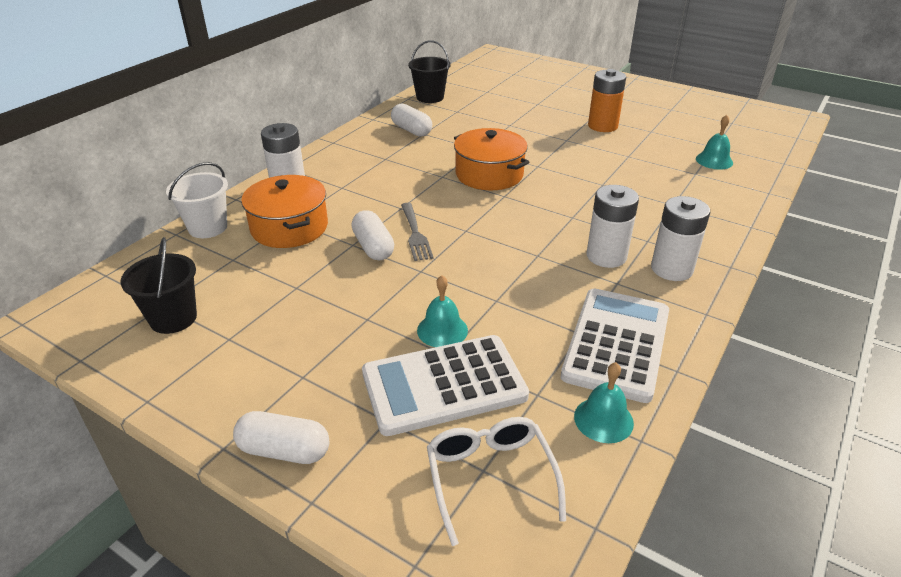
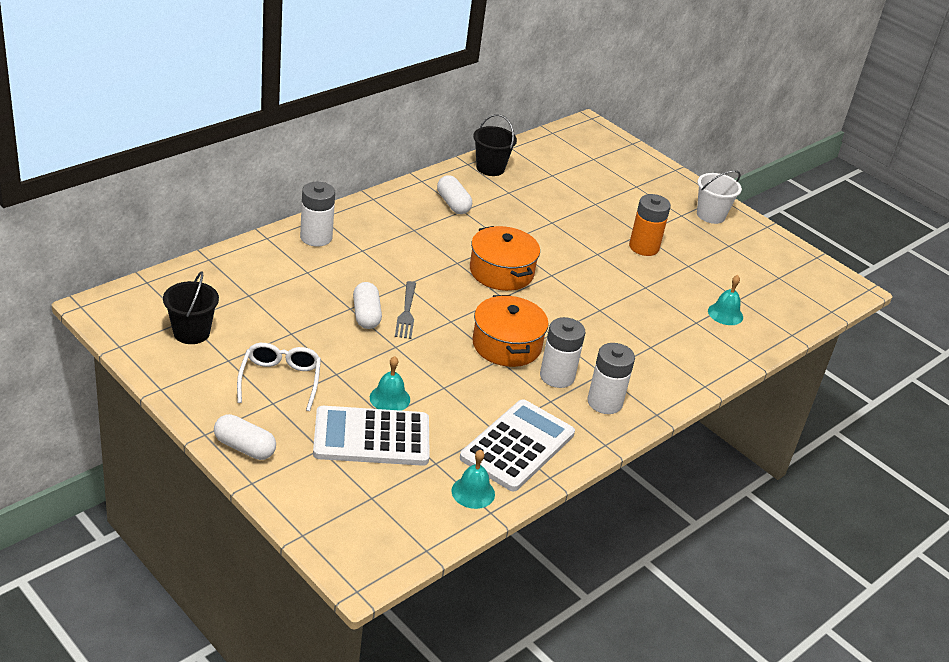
camera: 10 degrees right, 0 degrees up
(208, 227) = (236, 260): white bucket -> white bucket (711, 215)
(289, 227) = (303, 278): orange pot -> orange pot (506, 345)
(490, 479) = (374, 504): white glasses -> white glasses (280, 381)

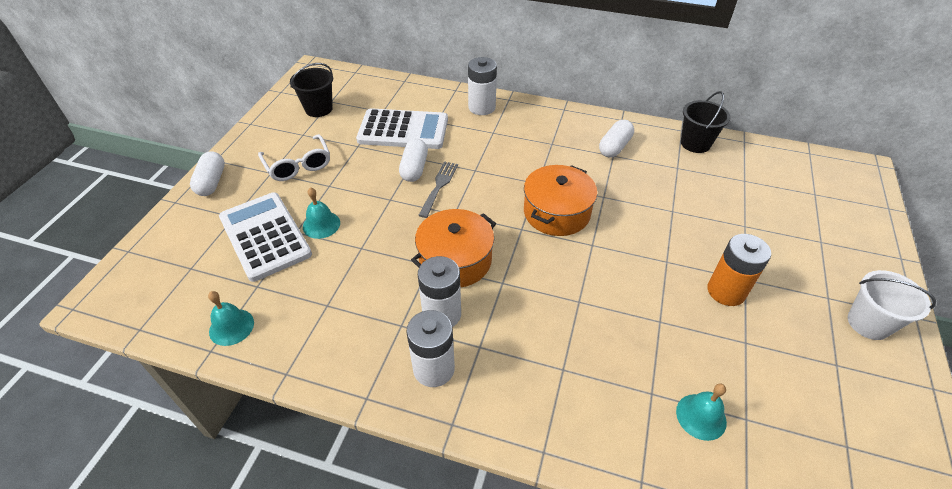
camera: 65 degrees right, 10 degrees up
(280, 381) = (298, 165): white glasses -> white glasses turned 90 degrees clockwise
(366, 315) = (414, 168): white capsule -> white capsule turned 45 degrees counterclockwise
(406, 313) = (439, 186): grey fork -> grey fork turned 135 degrees clockwise
(517, 446) = (316, 330): white calculator -> white calculator (403, 130)

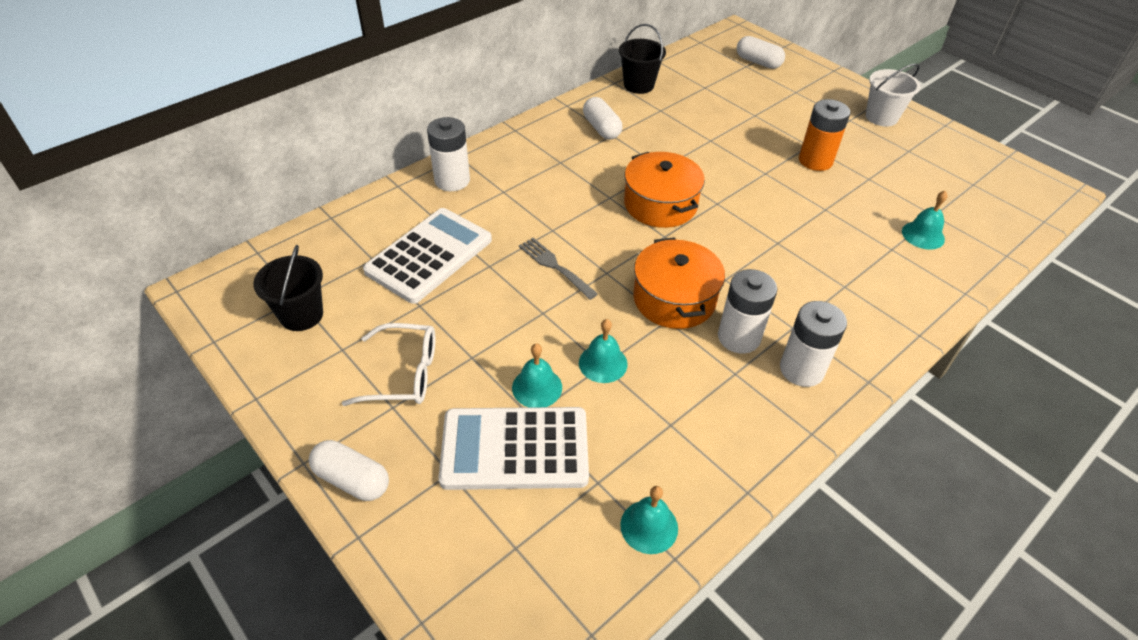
camera: 60 degrees left, 0 degrees up
(363, 247) = (603, 363): none -> turquoise bell
(414, 168) = (508, 273): white capsule -> white capsule (758, 62)

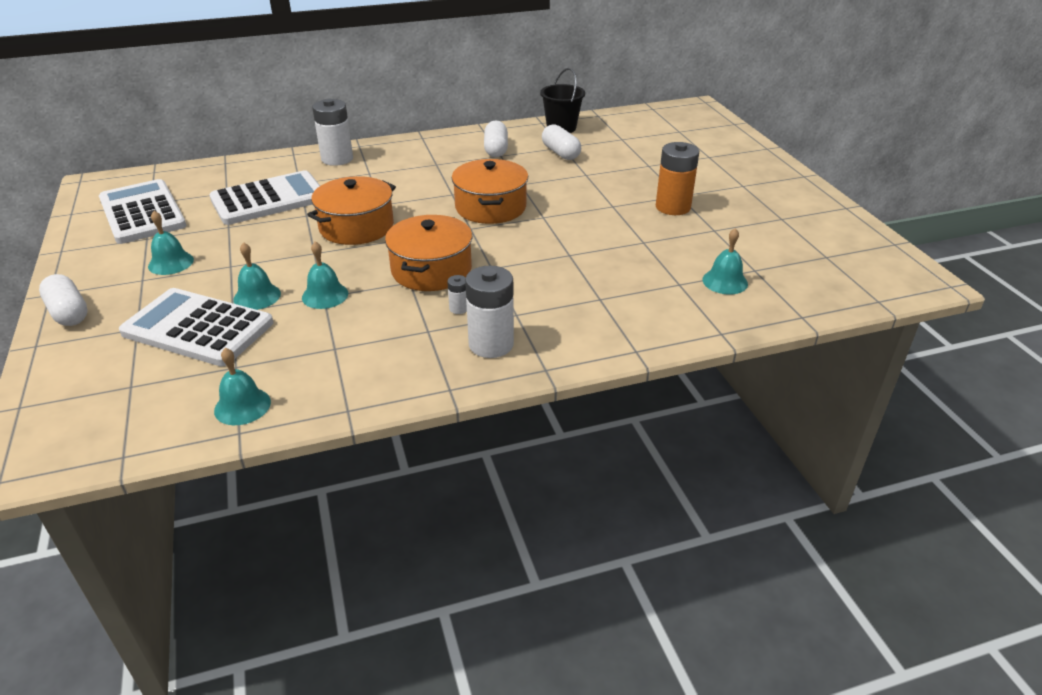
camera: 25 degrees right, 10 degrees down
(301, 315) = (142, 213): black bucket -> white calculator
(403, 374) = (171, 263): white glasses -> turquoise bell
(554, 266) = (356, 227): grey fork -> orange pot
(739, 337) = (459, 308): white battery -> white battery, size x0.46
(758, 62) = (694, 130): white capsule -> white capsule (560, 153)
(881, 117) = (779, 189): white bucket -> none

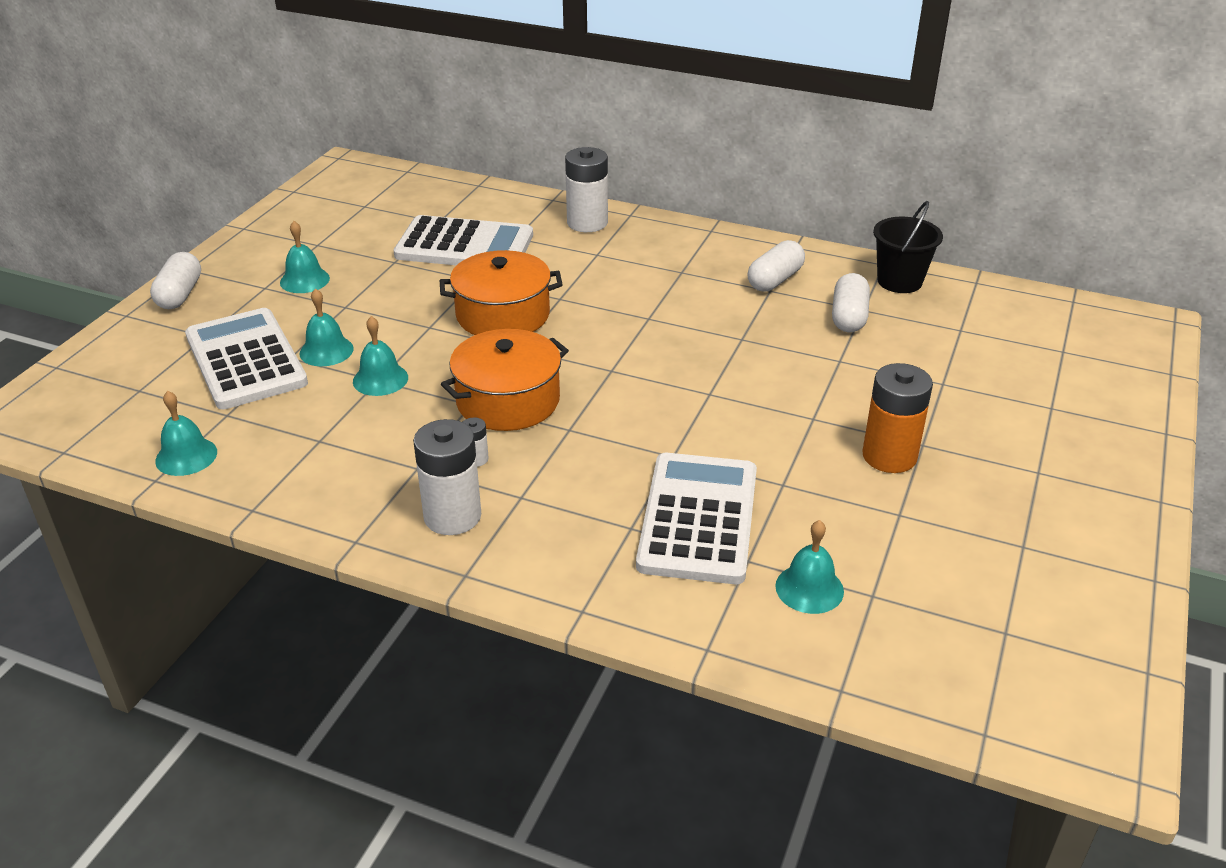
camera: 40 degrees right, 0 degrees up
(142, 213) = (345, 214): white calculator -> white calculator (698, 518)
(490, 207) = (667, 354): orange pot -> none

